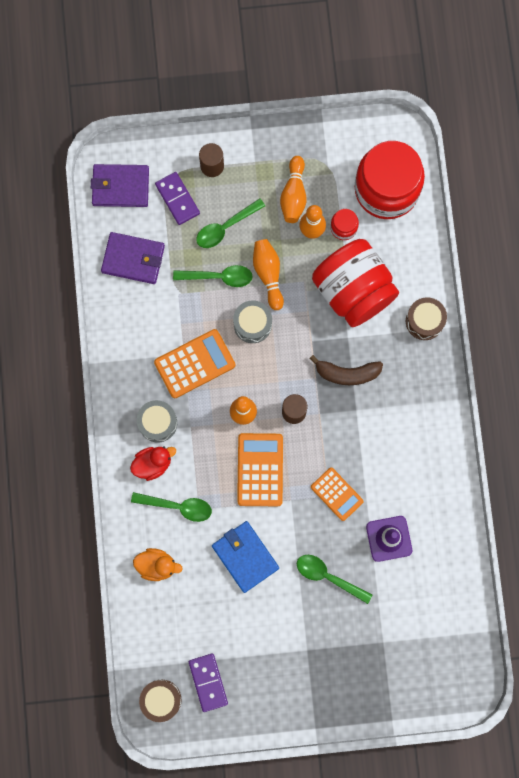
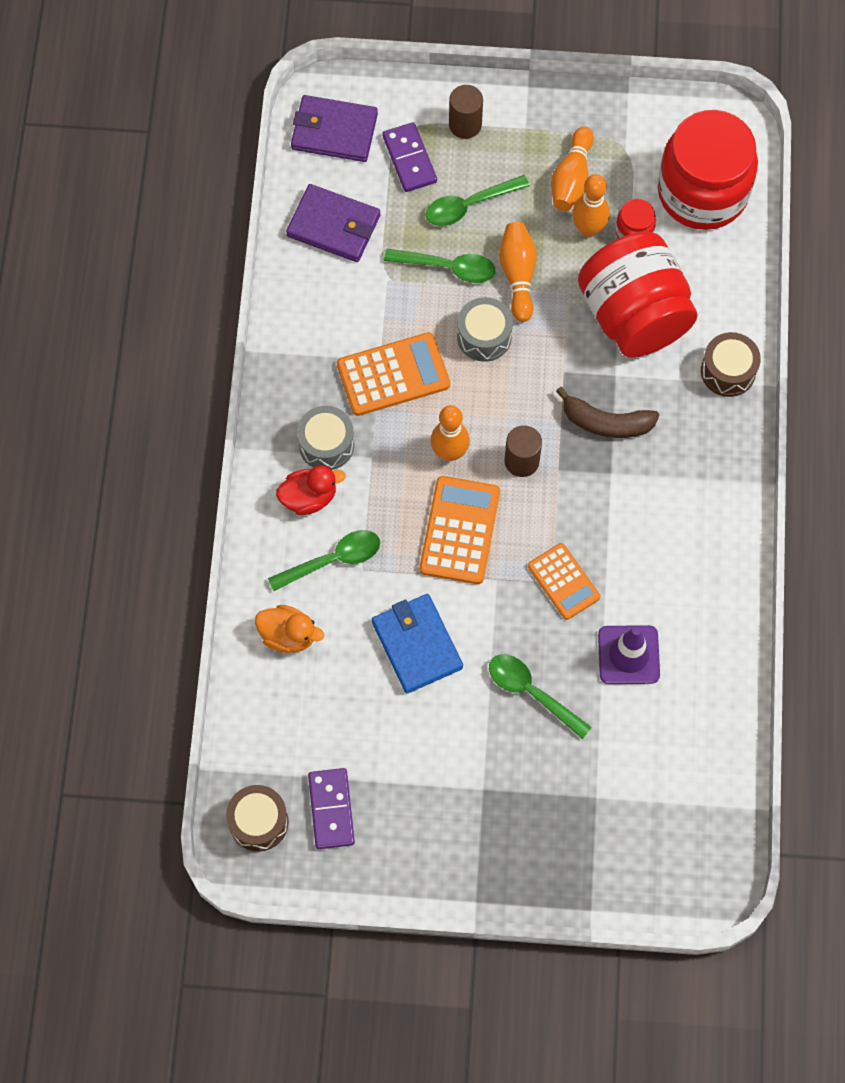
camera: 10 degrees right, 10 degrees down
(177, 506) = (332, 560): green spoon -> green spoon turned 45 degrees counterclockwise

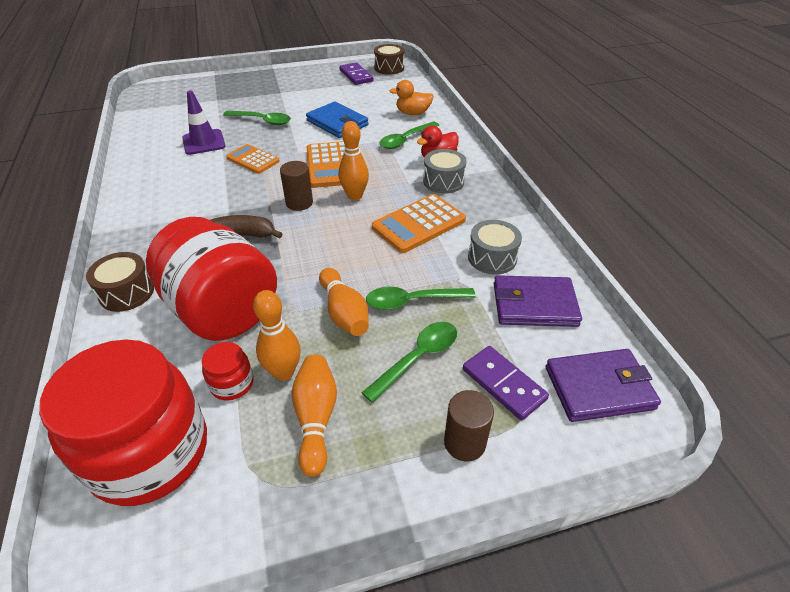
camera: 160 degrees right, 25 degrees down
(484, 336) = (357, 263): grey drum -> grey drum (492, 258)

